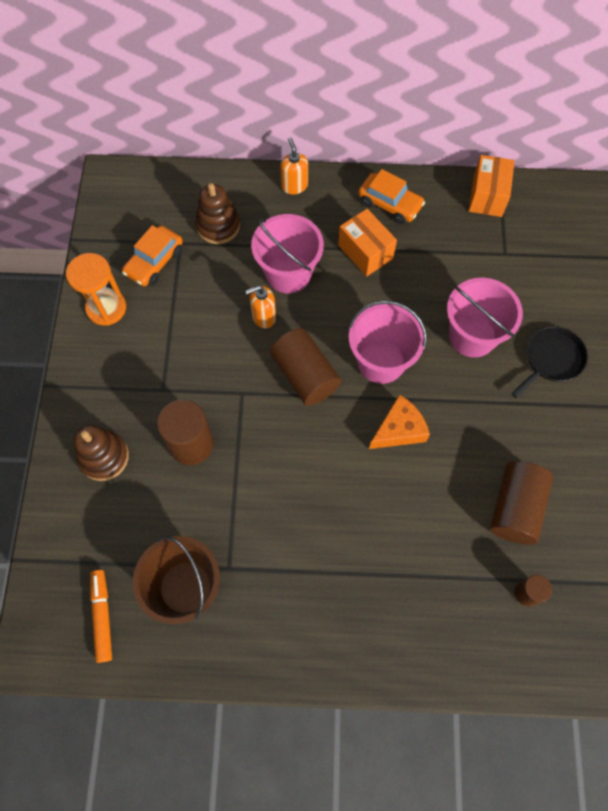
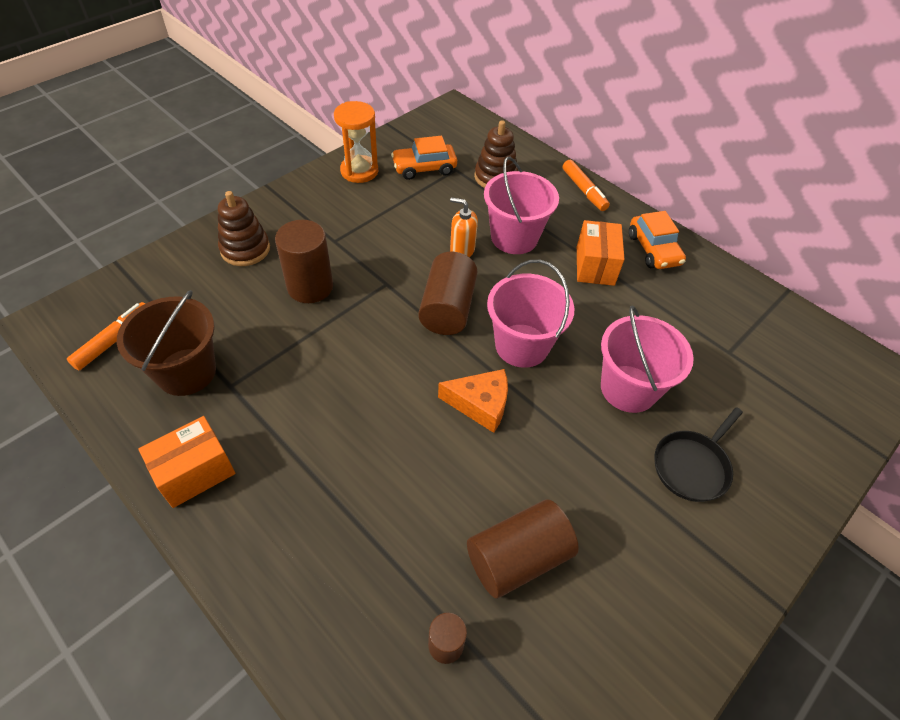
camera: 40 degrees right, 15 degrees down
(294, 186) = (584, 190): orange soap dispenser -> orange marker
(487, 196) = (755, 301): orange box -> orange box (195, 472)
(551, 359) = (692, 466): black pan -> black pan turned 135 degrees clockwise

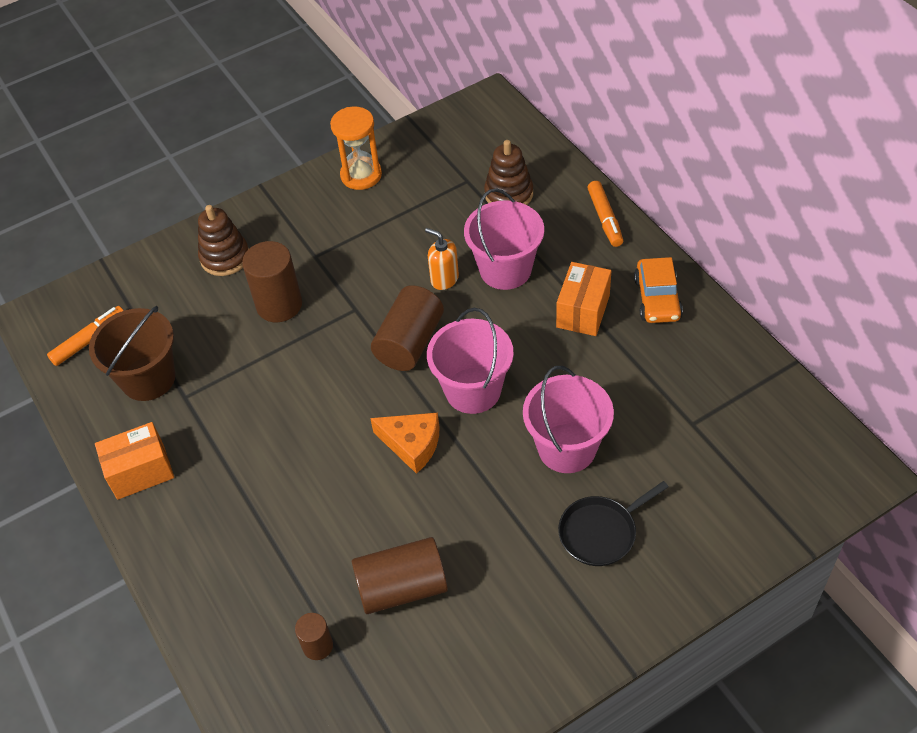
camera: 20 degrees right, 0 degrees up
(424, 168) = (432, 176): orange car -> none

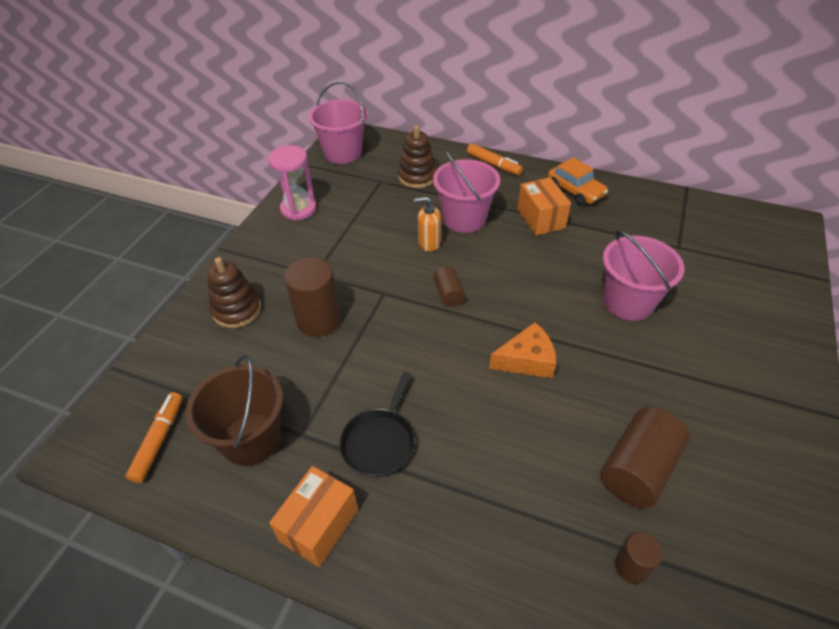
camera: 40 degrees left, 5 degrees down
(361, 175) = (298, 209): orange hourglass -> pink hourglass
(409, 342) = (448, 294): brown cylinder -> brown cylinder, size x0.54
(473, 390) = (527, 300): pink bucket -> pink bucket (343, 153)
(601, 532) = (711, 341): black pan -> black pan (380, 442)

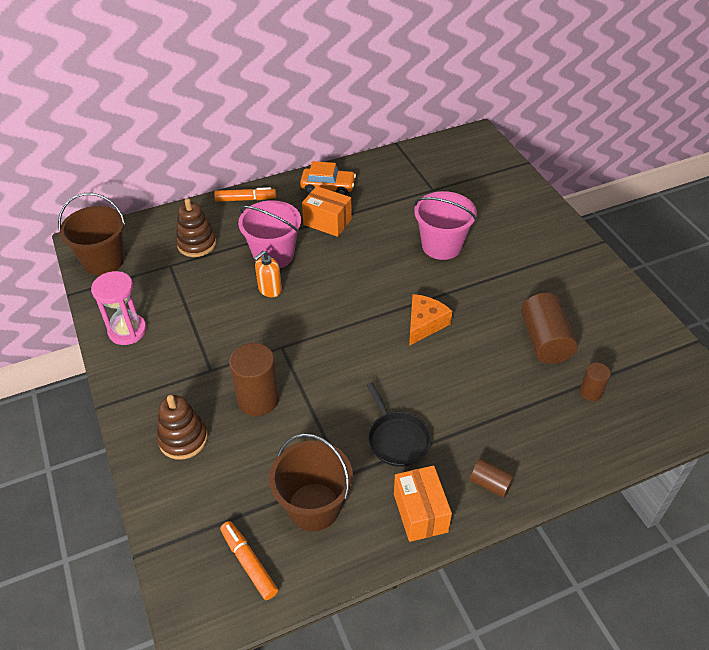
camera: 45 degrees left, 0 degrees up
(343, 153) = (103, 261): pink bucket -> brown bucket
(448, 294) = (327, 316): brown cylinder -> brown cylinder (490, 484)

